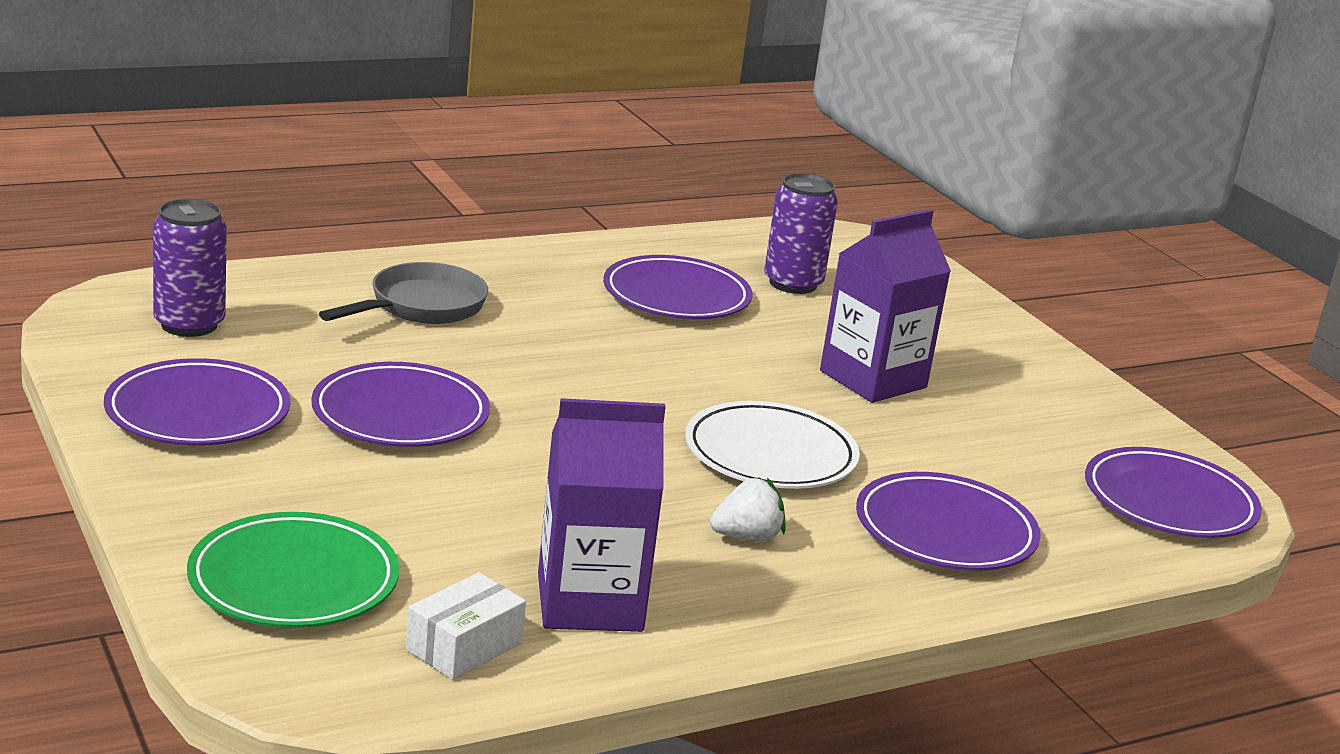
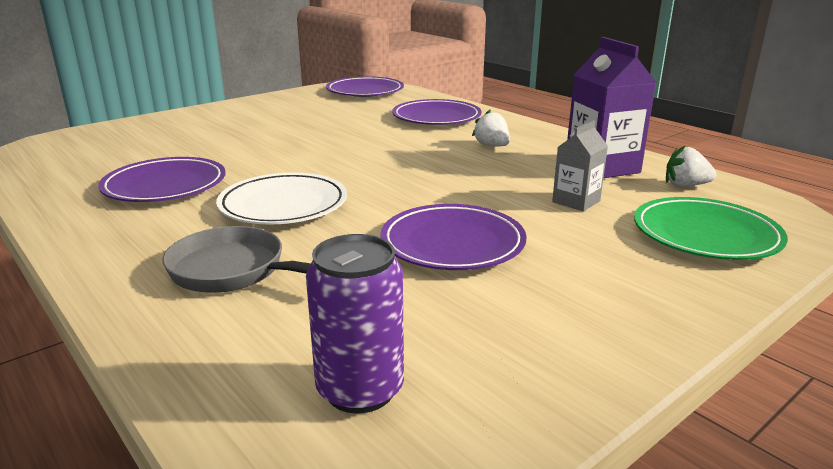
camera: 100 degrees left, 0 degrees up
(198, 412) = (545, 326): purple plate -> none
(464, 646) = (685, 185): white box -> white strawberry
(465, 528) = (576, 201): none -> grey carton
(770, 454) = (395, 147): white plate -> white plate (283, 205)
(793, 283) = (127, 158): purple can -> none
(873, 379) = (275, 134): purple carton -> none

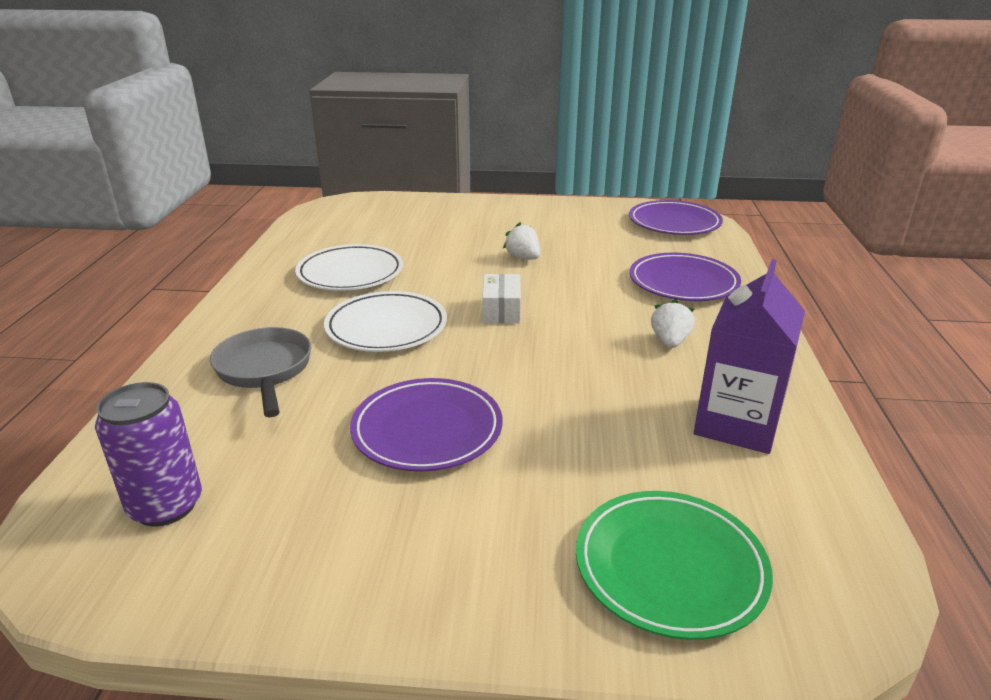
camera: 45 degrees right, 5 degrees up
(165, 186) = (350, 273): purple plate -> white plate
(352, 166) = (501, 310): none -> white box
(576, 201) = (617, 449): grey carton -> none
(685, 185) = (789, 499): white strawberry -> white strawberry (523, 258)

